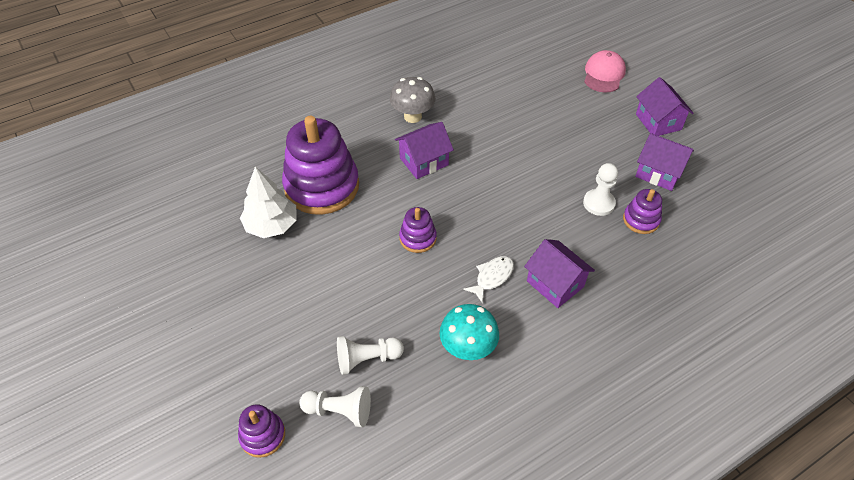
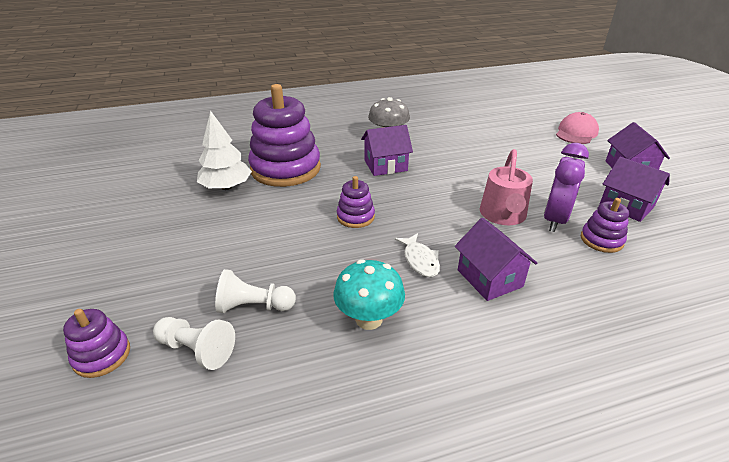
camera: 15 degrees right, 15 degrees down
(492, 277) = (420, 260): white fish -> white fish turned 105 degrees clockwise
(552, 208) = (503, 215): none -> pink watering can
(598, 203) = (554, 219): white pawn -> purple clock

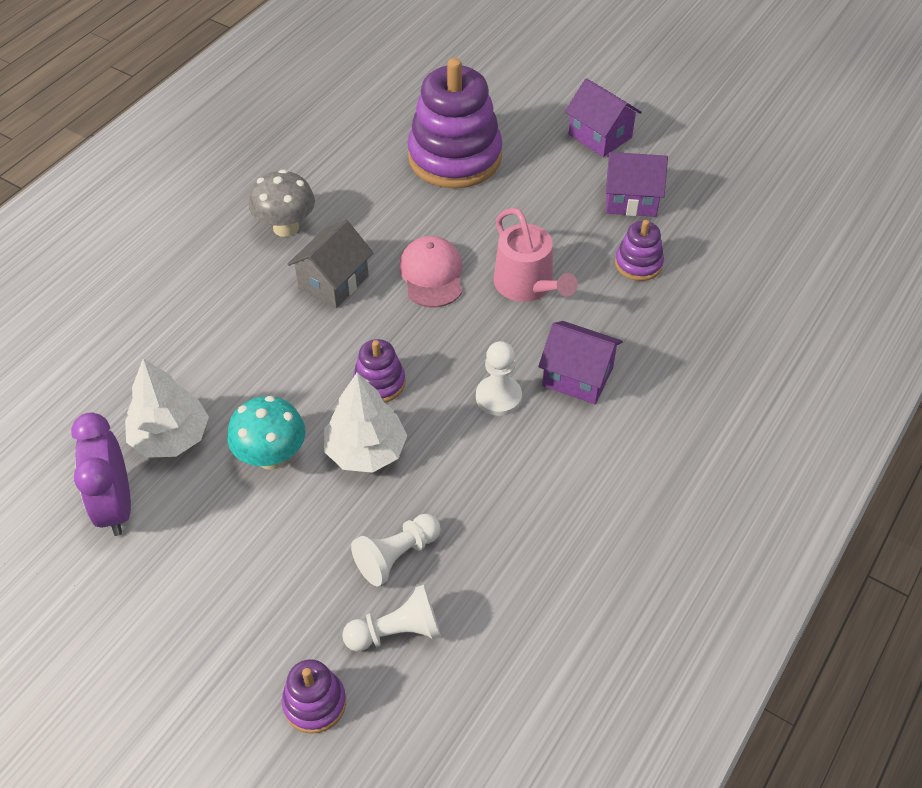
camera: 40 degrees left, 15 degrees up
(285, 169) = (212, 362): purple stacking toy -> purple stacking toy (455, 157)
(308, 243) = (366, 451): none -> white tree
(369, 319) = (514, 493): turquoise mushroom -> turquoise mushroom (271, 457)
(385, 165) = (333, 282): purple house -> grey house
(420, 260) = (498, 397): white fish -> white pawn
(554, 219) = (579, 261): purple clock -> purple clock (116, 506)
(576, 133) = (505, 95): pink cap -> pink cap (432, 274)

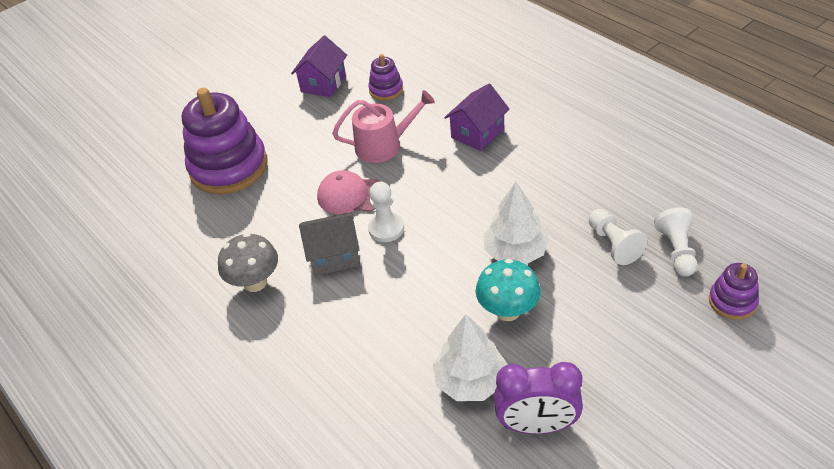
camera: 70 degrees left, 5 degrees down
(333, 282) = (334, 255): grey house -> grey house turned 60 degrees counterclockwise
(379, 383) = (451, 237): purple stacking toy -> none
(498, 397) = (484, 174): white pawn -> white pawn (386, 228)
(600, 136) = (251, 88): purple house -> none

